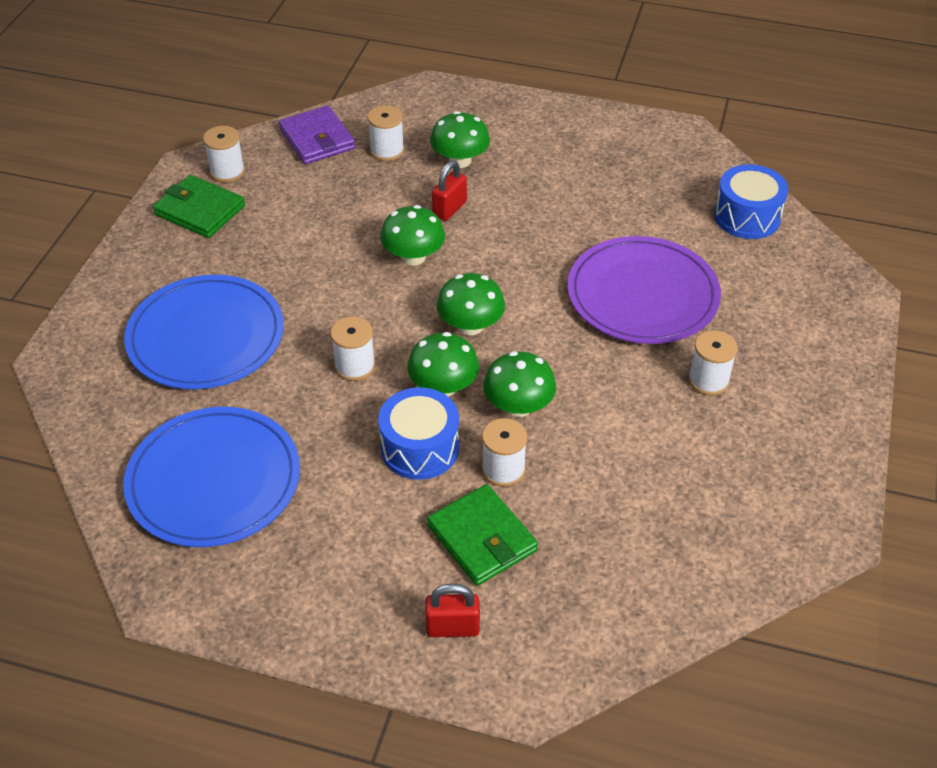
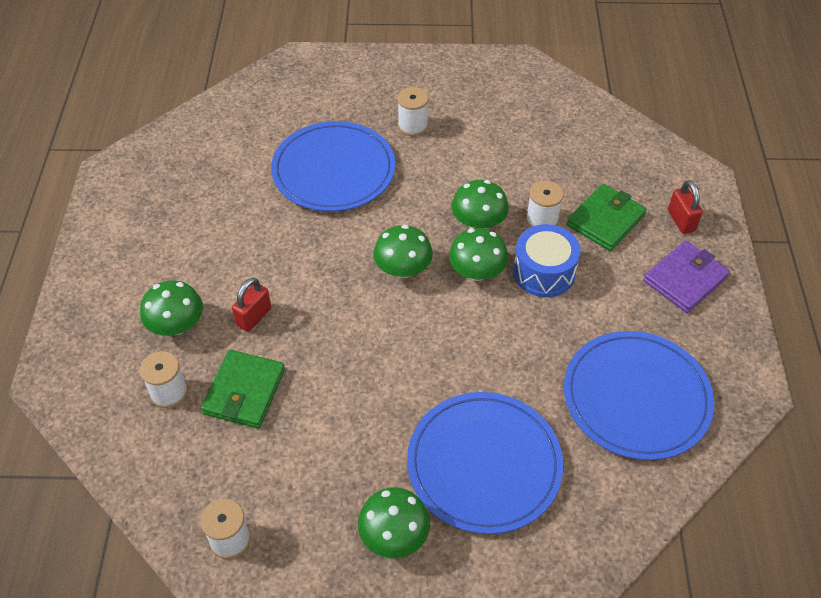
camera: 105 degrees left, 5 degrees up
(200, 210) = (303, 542): green wallet -> green wallet (244, 391)
(317, 139) = (156, 465): purple wallet -> purple wallet (685, 279)
(355, 366) = (477, 336): white spool -> none
(413, 257) = (328, 329): green mushroom -> green mushroom (394, 535)
(449, 209) = (254, 317): red padlock -> red padlock turned 75 degrees counterclockwise
(642, 295) = (333, 170): purple plate -> blue plate
(747, 217) = (223, 121): blue drum -> none

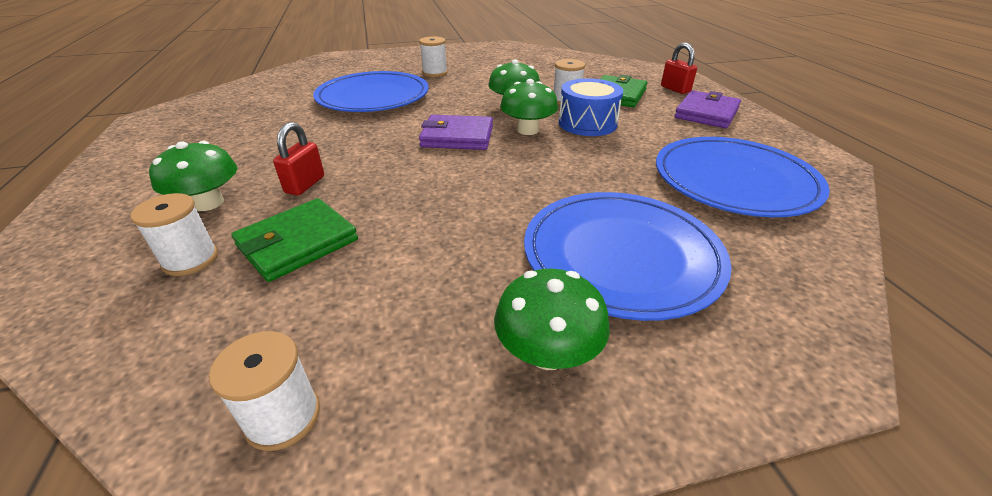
camera: 15 degrees left, 15 degrees down
(244, 391) = (298, 243): green wallet -> green wallet turned 45 degrees clockwise
(403, 269) = (457, 137): green mushroom -> purple wallet

